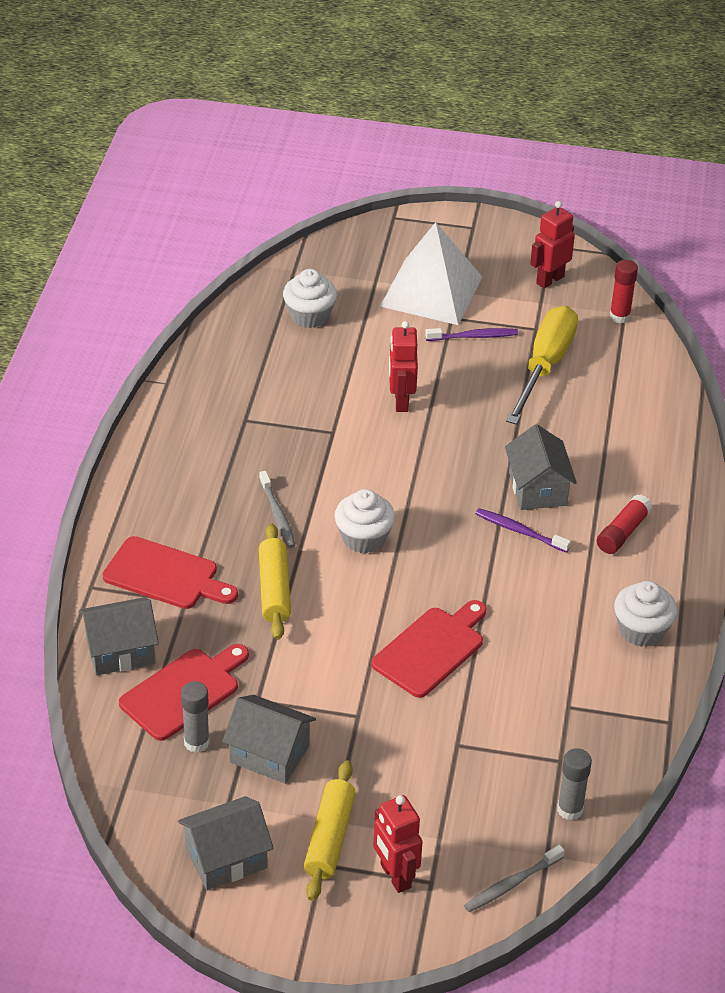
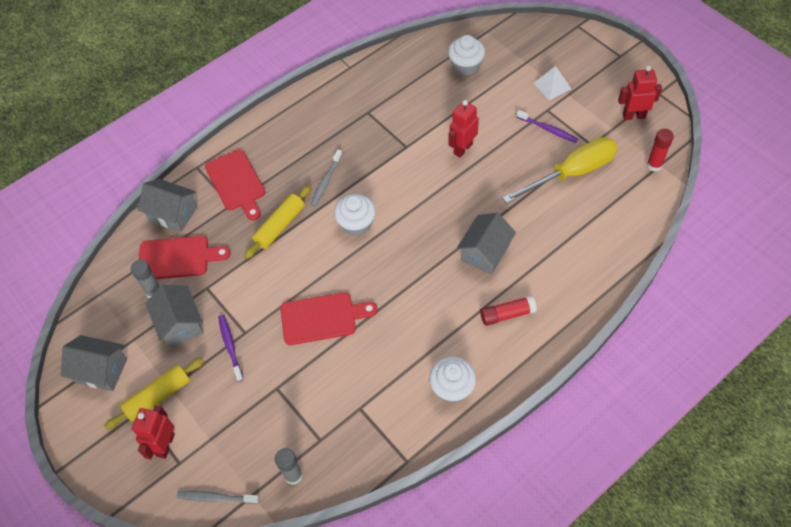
camera: 45 degrees right, 15 degrees up
(431, 291) = (552, 86): white pyramid -> white pyramid, size x0.47
(519, 531) = (446, 274): purple toothbrush -> purple toothbrush (230, 346)

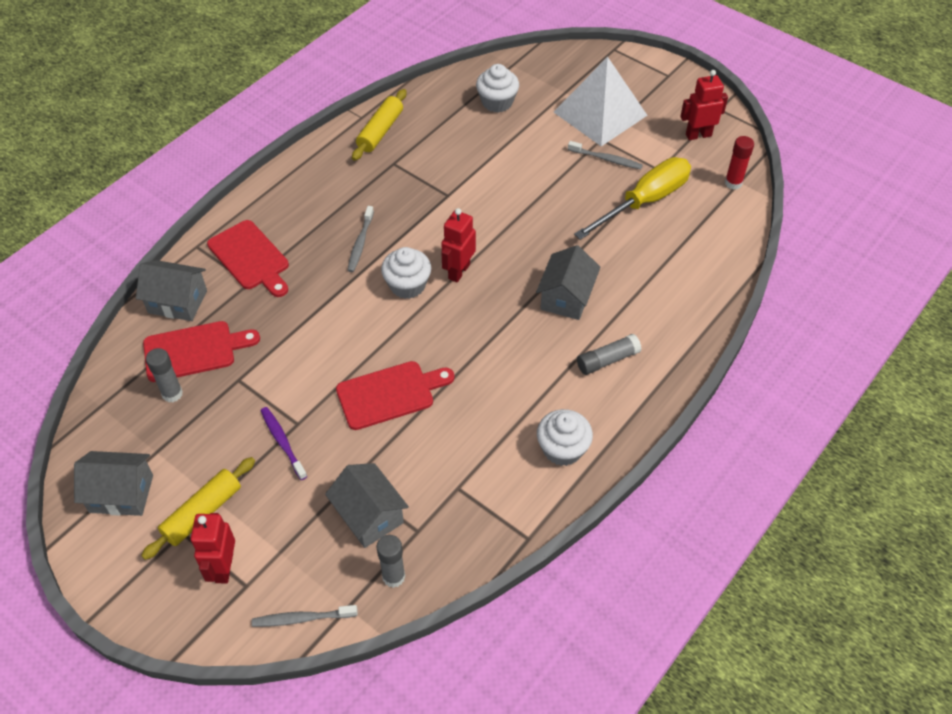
camera: 15 degrees left, 5 degrees down
(180, 324) = (213, 425): grey house -> grey house (369, 515)
(279, 226) = (314, 299): yellow rolling pin -> yellow rolling pin (380, 131)
(462, 148) = (514, 190): red robot -> red robot (458, 271)
(507, 314) = (607, 360): red glue stick -> grey glue stick
(548, 129) = (606, 159): purple toothbrush -> grey toothbrush
(552, 86) = (600, 113): white pyramid -> white pyramid, size x2.12

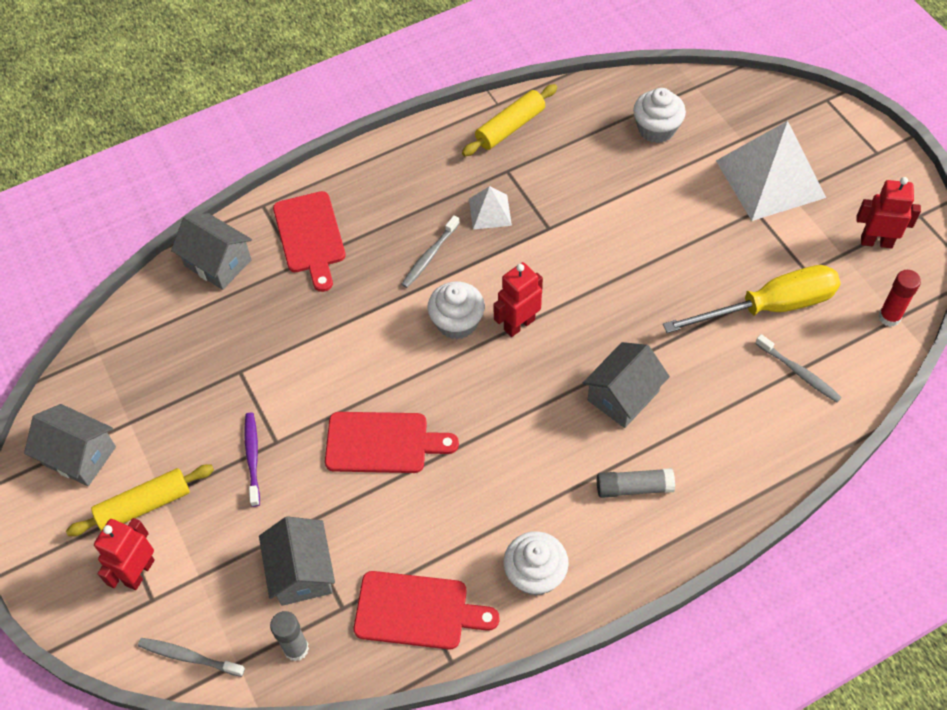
camera: 25 degrees right, 5 degrees up
(172, 394) = (170, 364): grey glue stick -> none
(194, 351) = (211, 324): red cutting board -> red cutting board (417, 611)
(394, 197) = (490, 212): none -> white pyramid
(606, 159) = (750, 239): grey toothbrush -> grey toothbrush (799, 373)

